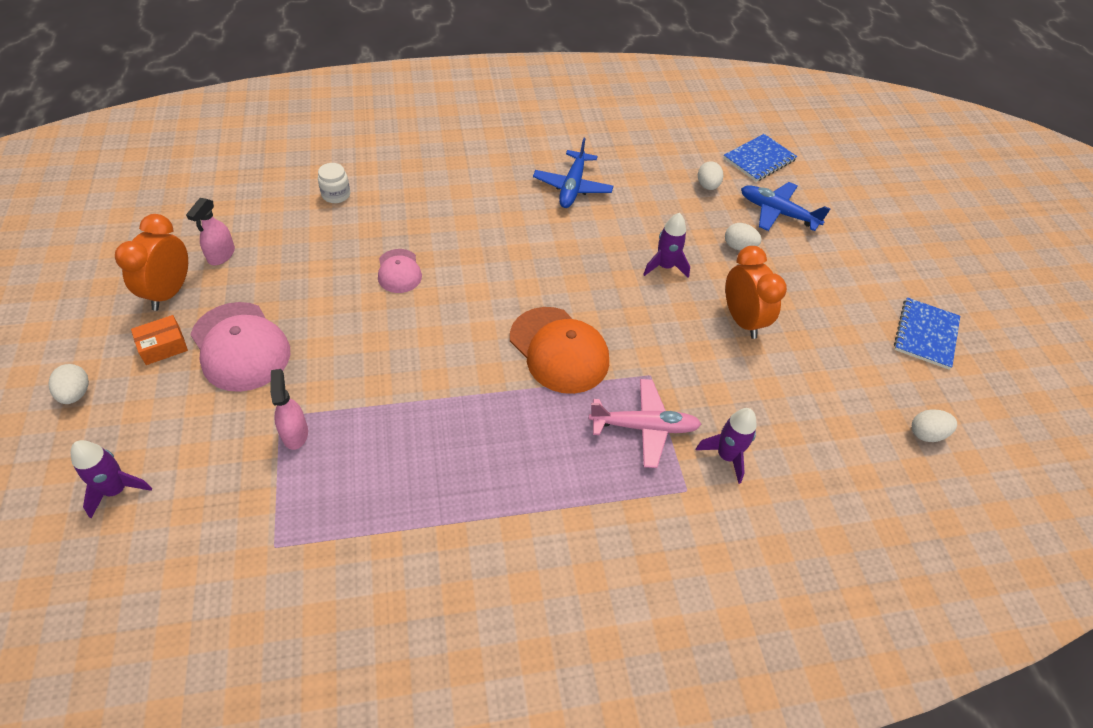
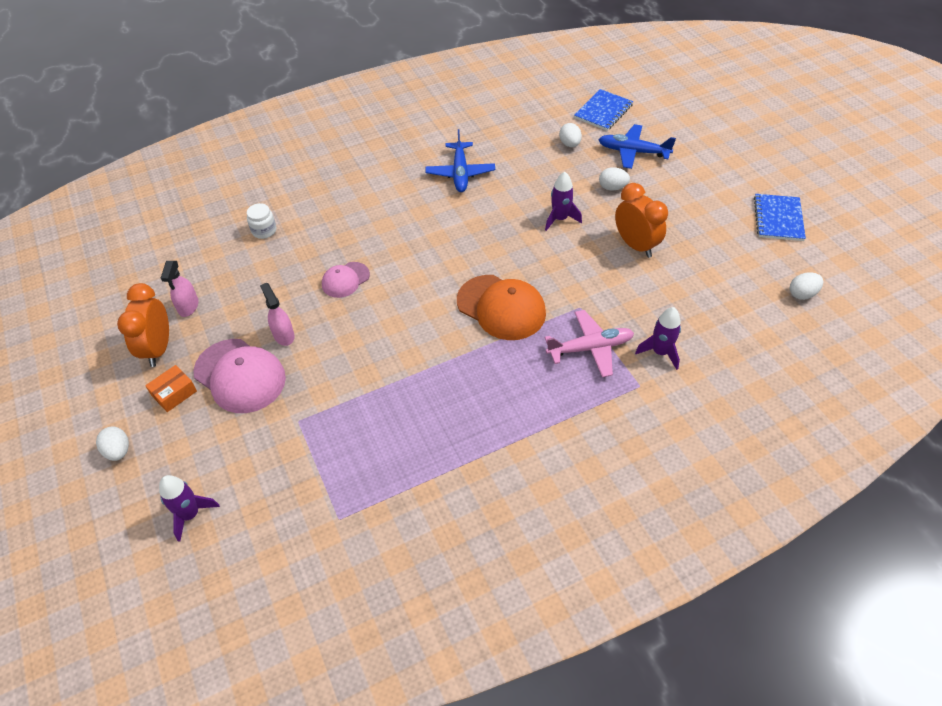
camera: 10 degrees left, 0 degrees up
(295, 433) = (316, 430): pink spray bottle -> pink spray bottle (283, 335)
(399, 271) = (345, 280): pink cap -> pink cap turned 75 degrees clockwise

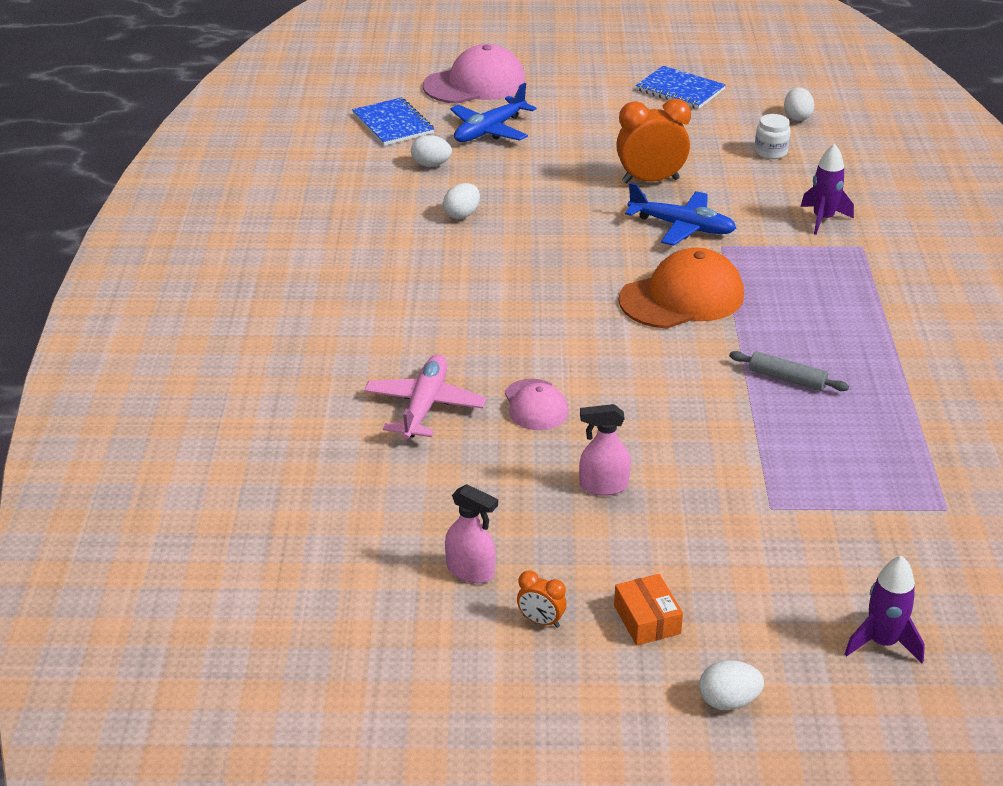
camera: 65 degrees left, 15 degrees down
(158, 349) = (541, 621): orange clock -> orange clock, size x0.48
(240, 376) = (655, 545): pink cap -> pink cap (475, 84)
(264, 231) = (362, 457): white jar -> white jar (770, 152)
(440, 389) = (787, 379): none -> grey rolling pin
(460, 173) = (405, 257): blue plane -> blue plane (682, 227)
(560, 219) = (563, 213): purple rocket -> none
(590, 348) = (788, 258): pink plane -> pink plane (424, 406)
(612, 187) = (540, 163): white egg -> white egg (462, 214)

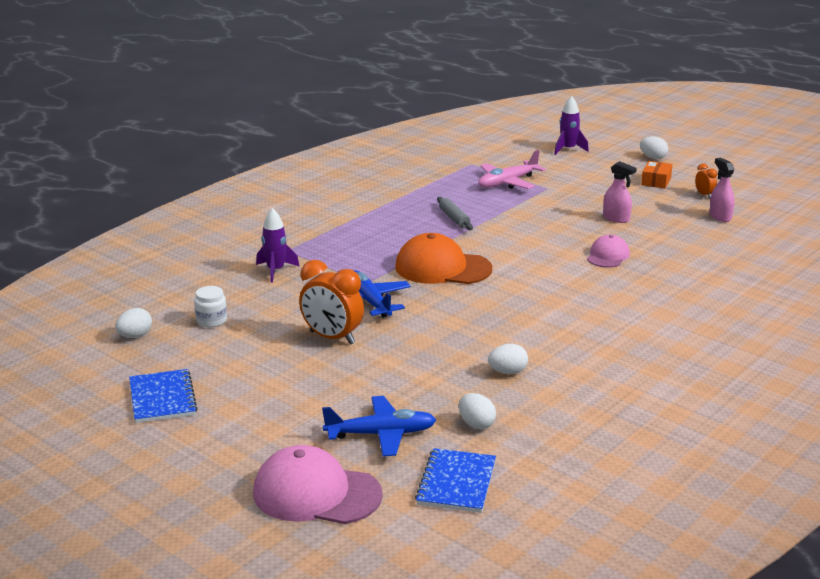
camera: 140 degrees left, 10 degrees down
(424, 406) = (673, 277): pink plane -> pink plane (507, 182)

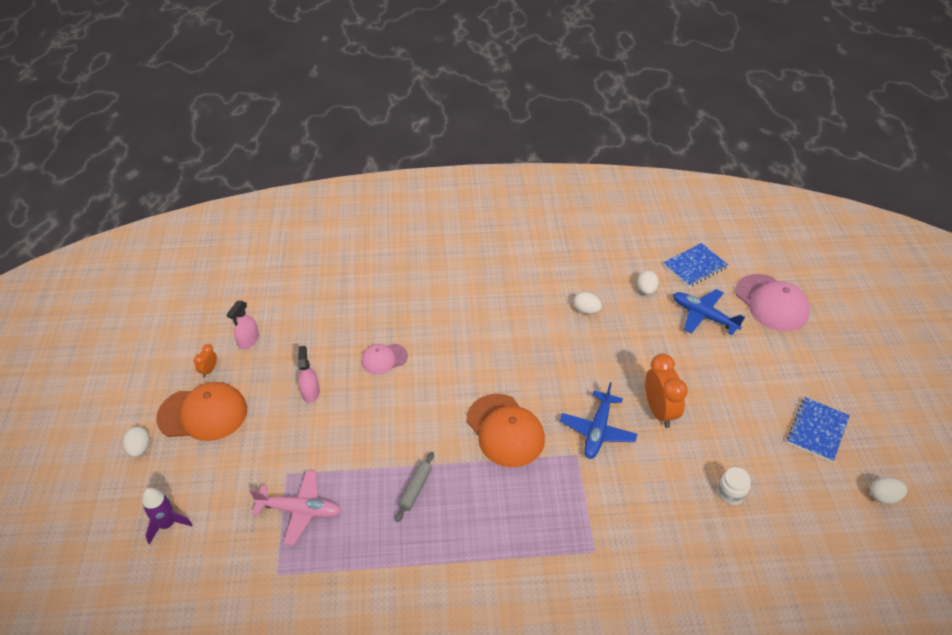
camera: 135 degrees left, 20 degrees up
(135, 336) = (802, 516): white egg -> white egg (883, 497)
(276, 270) = (630, 525): purple rocket -> none
(656, 181) = (203, 414): orange box -> orange cap

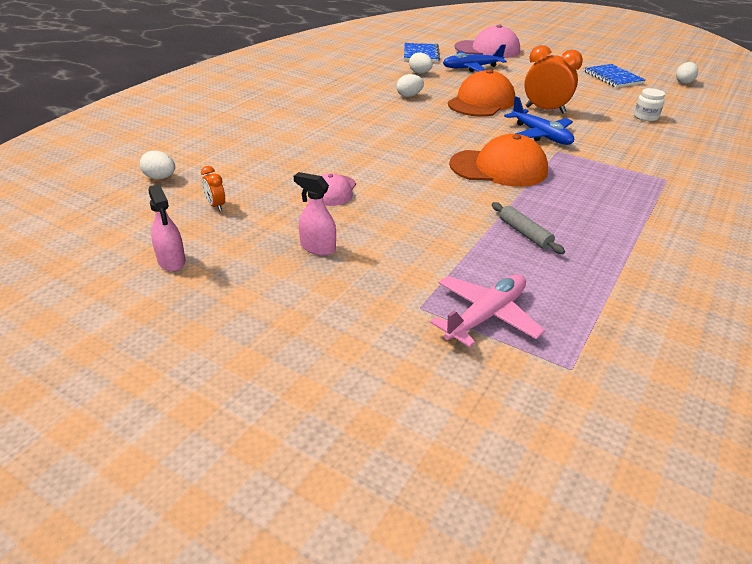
camera: 55 degrees left, 10 degrees down
(140, 448) = (221, 430): white egg -> white egg (160, 178)
(167, 524) = (400, 449): purple rocket -> none
(203, 414) = (239, 341): orange cap -> orange cap (481, 102)
(209, 370) = (170, 309): orange clock -> orange clock (216, 206)

